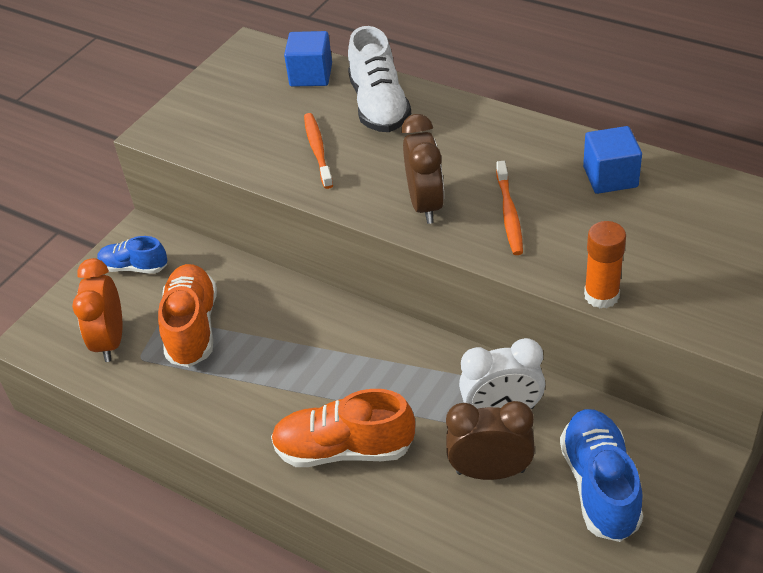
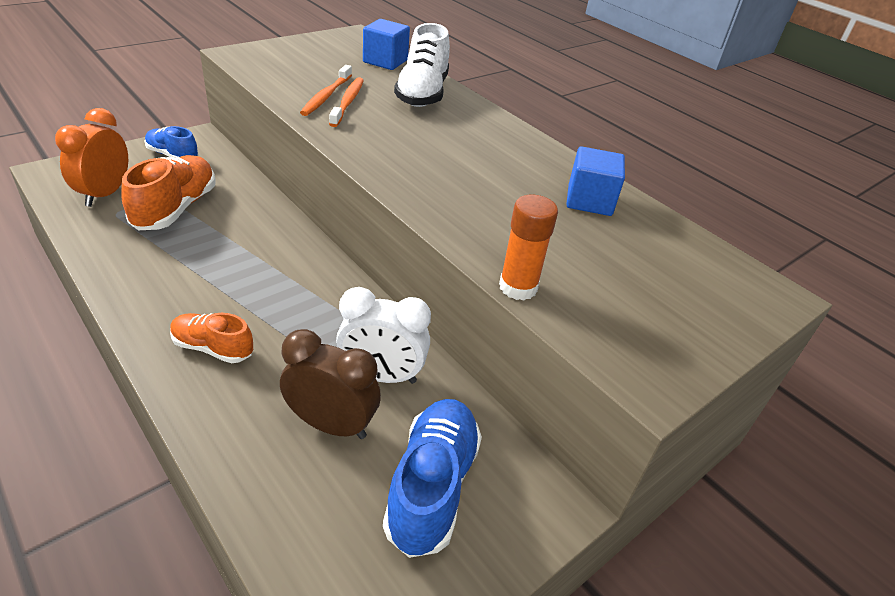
camera: 10 degrees right, 5 degrees down
(344, 449) = (213, 348): orange shoe -> orange shoe, size x0.61
(425, 205) = (405, 164): brown clock -> none
(509, 214) = (475, 195): orange toothbrush -> orange toothbrush (326, 96)

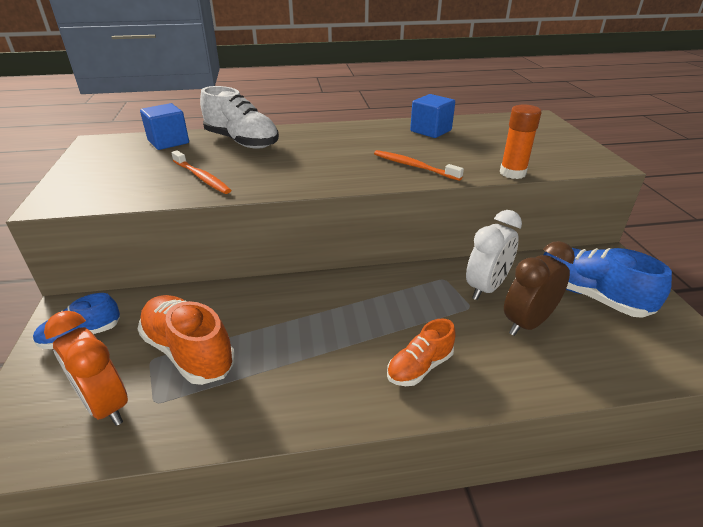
camera: 55 degrees left, 5 degrees down
(348, 102) = (223, 171): orange toothbrush -> orange toothbrush (413, 166)

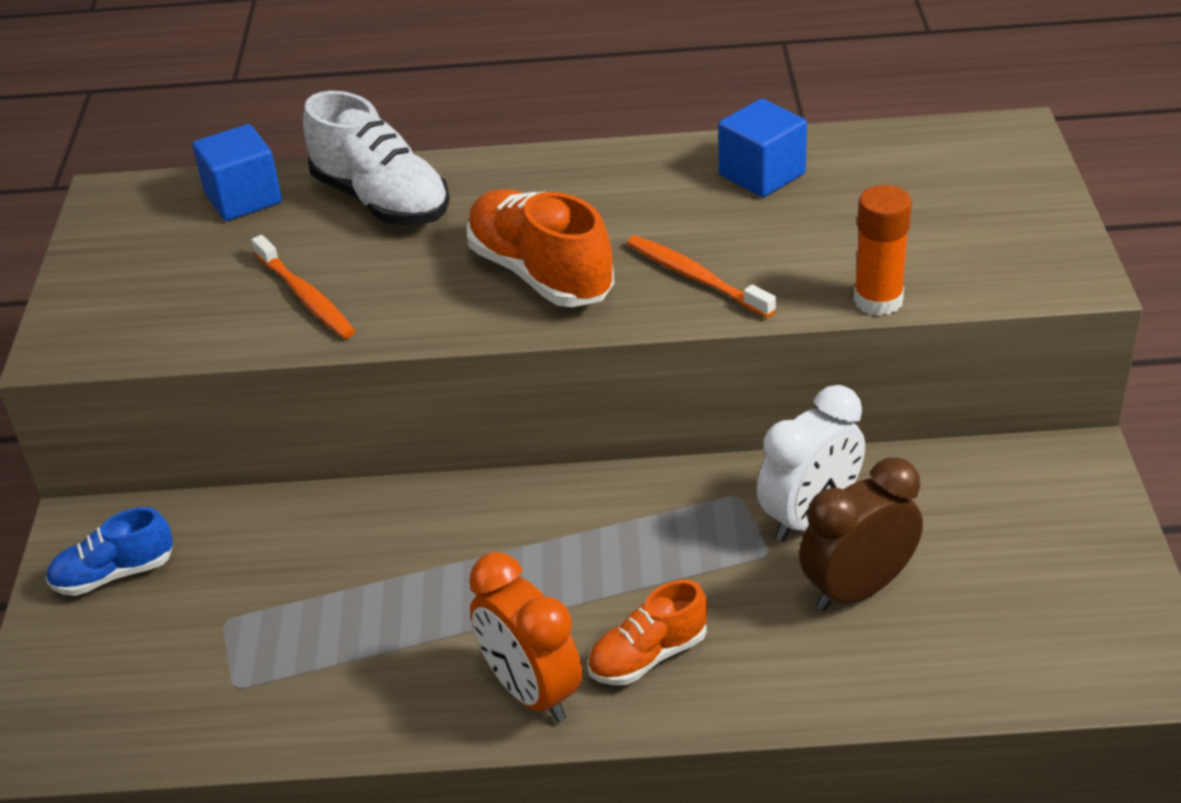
camera: 10 degrees right, 5 degrees up
(106, 405) = (164, 687): orange clock -> orange clock (531, 691)
(189, 352) = (283, 611): orange shoe -> orange shoe (540, 274)
(590, 295) = (997, 541): blue shoe -> none

